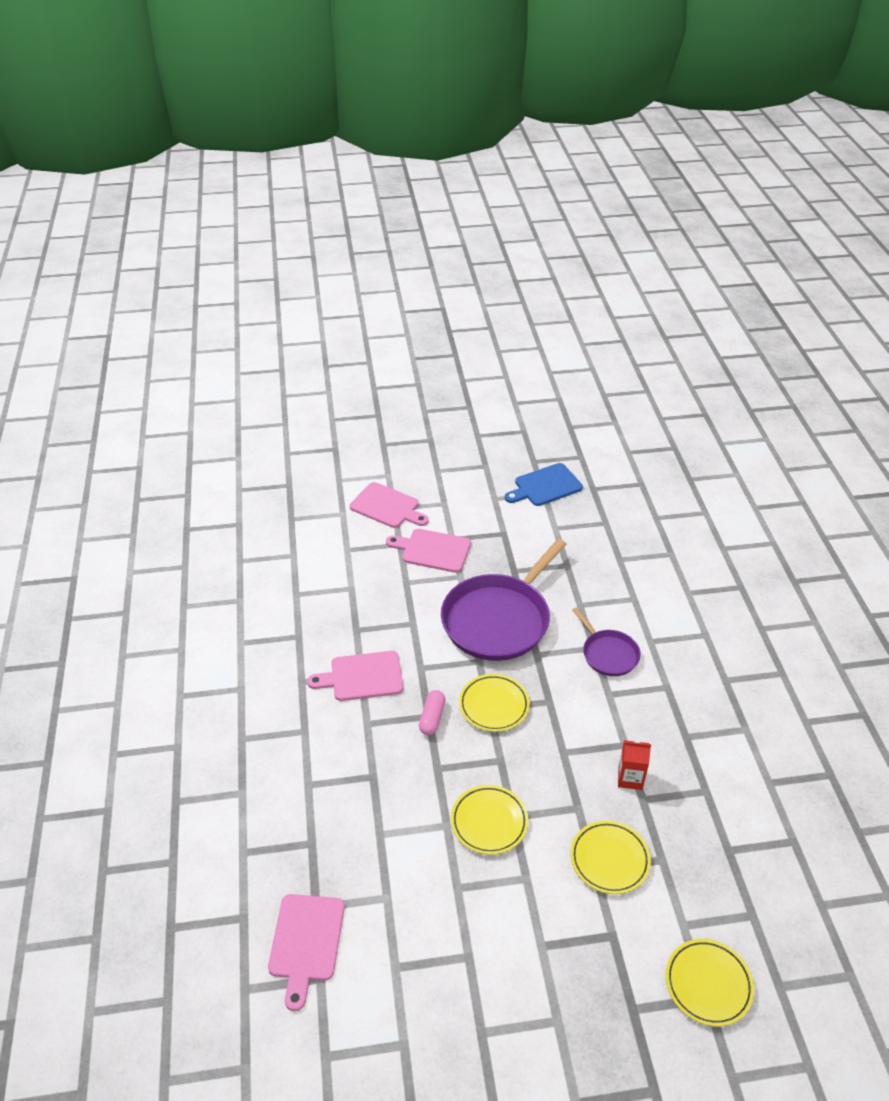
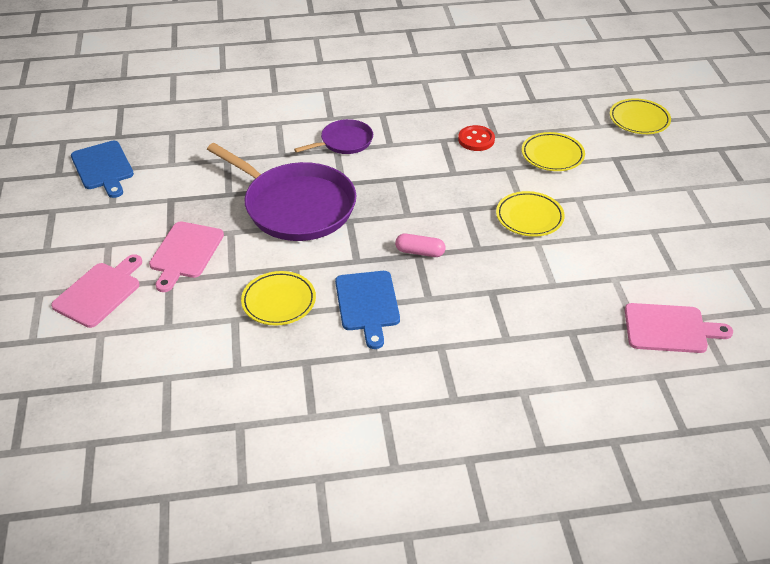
camera: 90 degrees left, 0 degrees up
(362, 677) = (367, 304): pink cutting board -> blue cutting board
(494, 705) = (403, 212): yellow plate -> yellow plate (279, 301)
(630, 778) = (476, 140): red carton -> red button

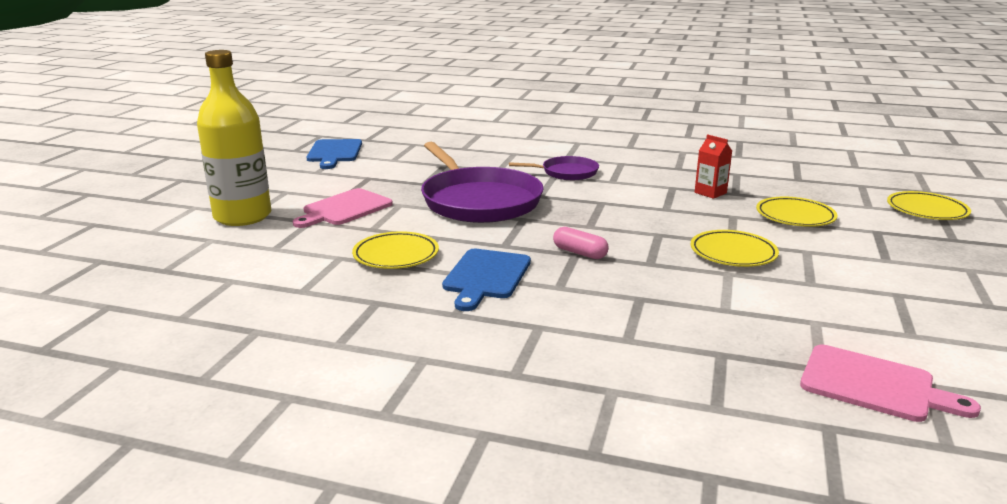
camera: 25 degrees right, 20 degrees down
(99, 292) = (242, 216): pink cutting board -> yellow bottle
(476, 140) = (710, 193): red button -> red carton

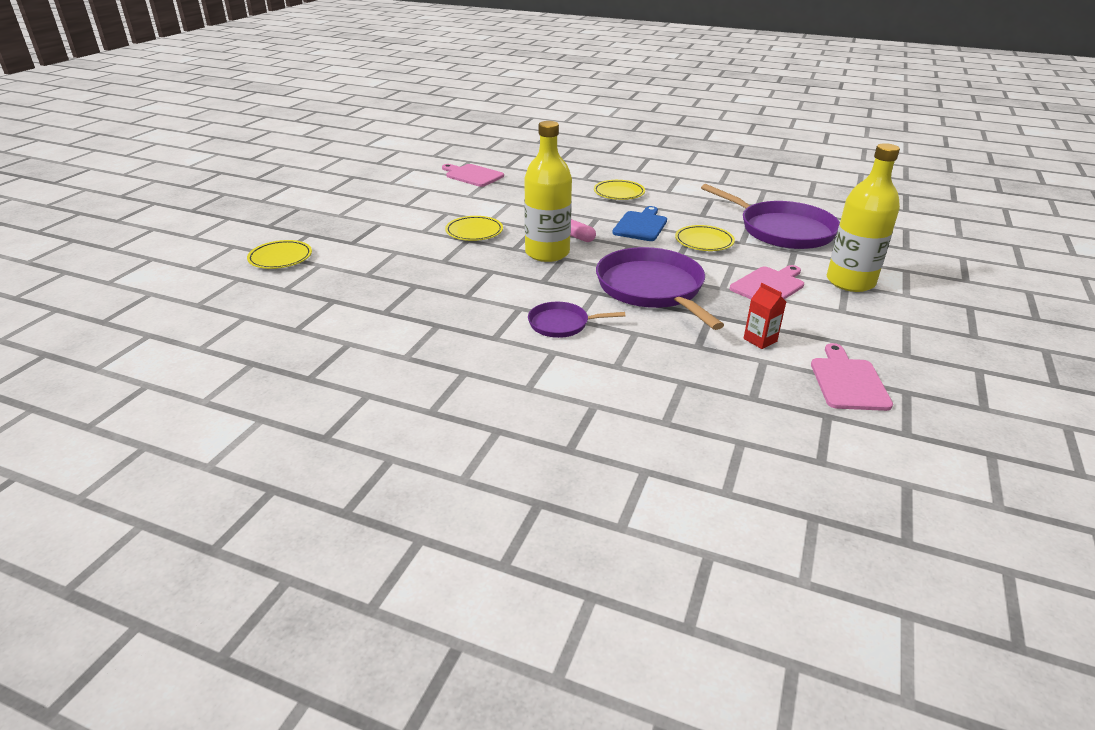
camera: 175 degrees left, 10 degrees up
(259, 280) = (782, 230): none -> purple pan
(334, 152) = (848, 381): blue cutting board -> pink cutting board
(612, 230) = (547, 253): none -> yellow bottle
(710, 193) = (437, 287): red carton -> red carton (760, 340)
(795, 216) = (394, 258): yellow plate -> yellow plate (619, 193)

